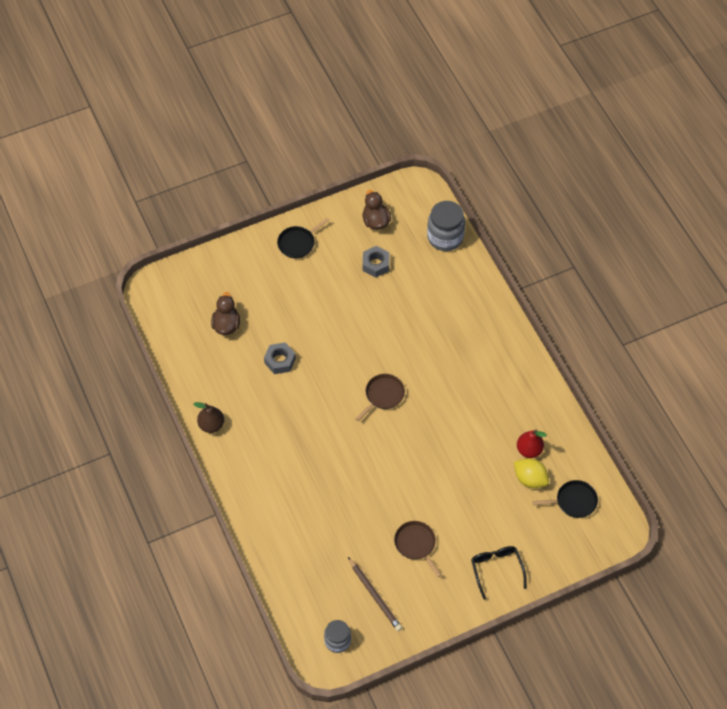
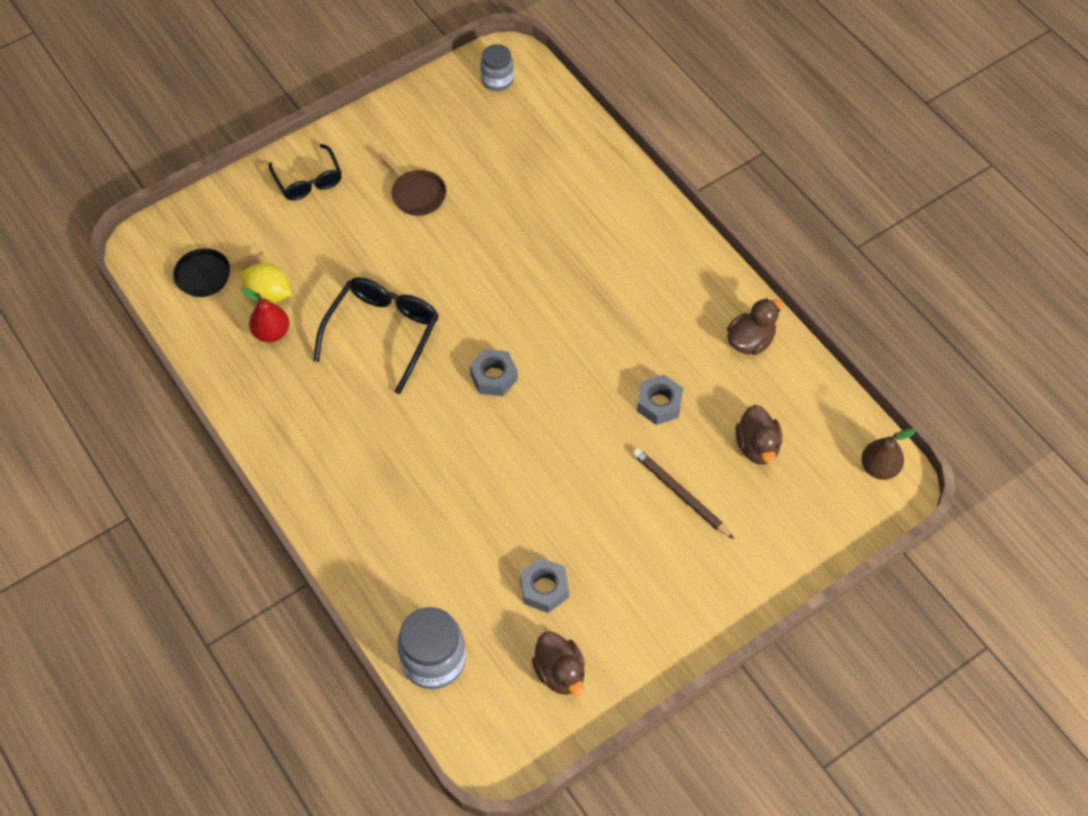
camera: 170 degrees right, 0 degrees up
(208, 393) = (750, 341): none -> brown duck
(211, 425) = (730, 299): brown pear -> brown pear (879, 467)
(298, 243) = (684, 607): black pan -> none
(375, 595) = (460, 131): brown pencil -> brown pencil (680, 494)
(383, 395) = (494, 377): brown pan -> grey nut
(453, 438) = (383, 333): none -> black glasses

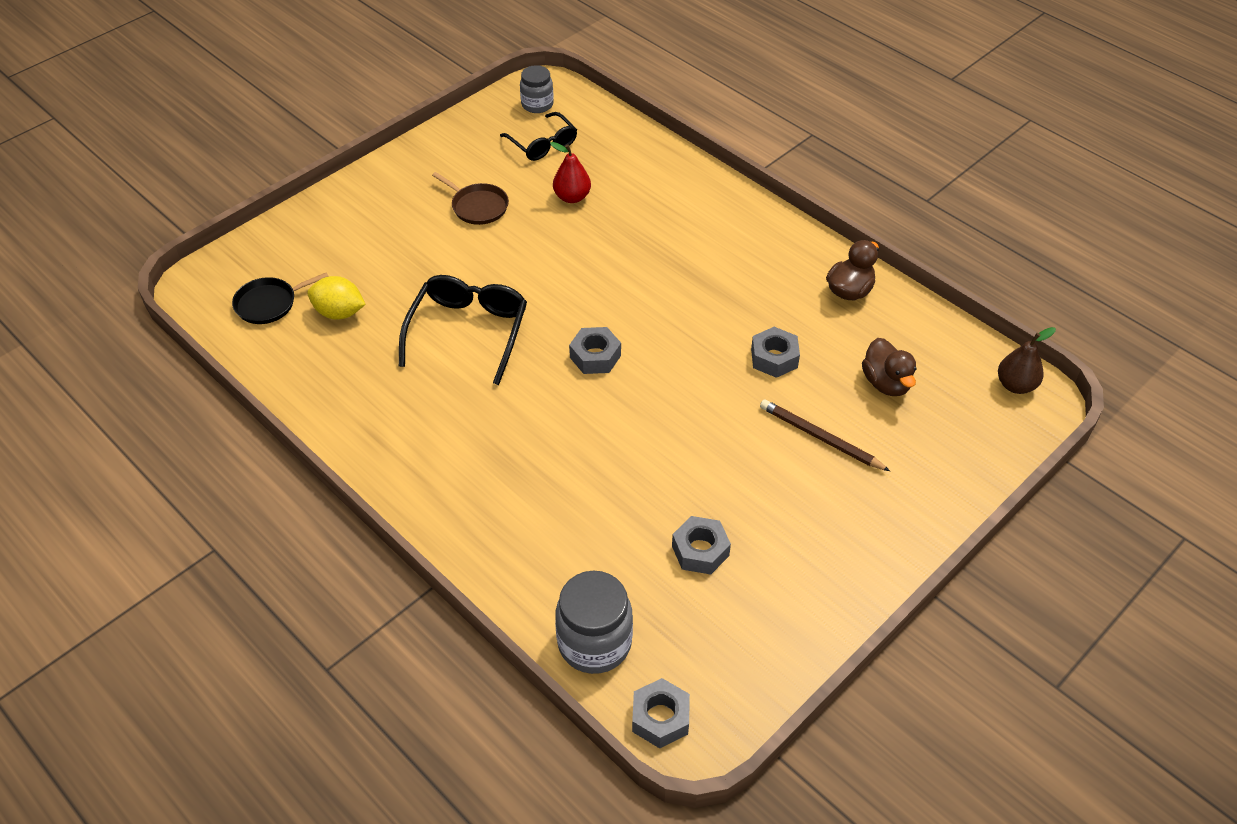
camera: 10 degrees left, 10 degrees down
(271, 332) = (348, 347): red pear -> red pear (572, 197)
(308, 181) = (363, 208): black glasses -> black glasses (543, 144)
(474, 737) = (660, 718): none -> grey nut
(560, 672) = (740, 633): brown duck -> none

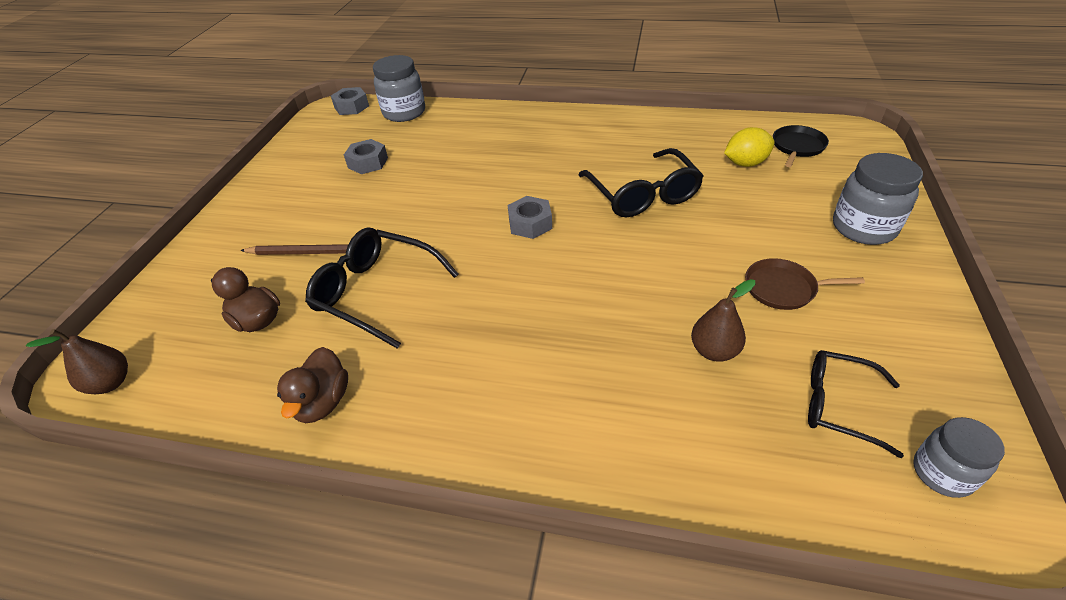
camera: 150 degrees right, 5 degrees down
(358, 213) = (863, 228): none -> grey jar
(572, 197) = (714, 351): red pear -> brown pear
(774, 358) = (376, 292): grey nut -> black glasses

